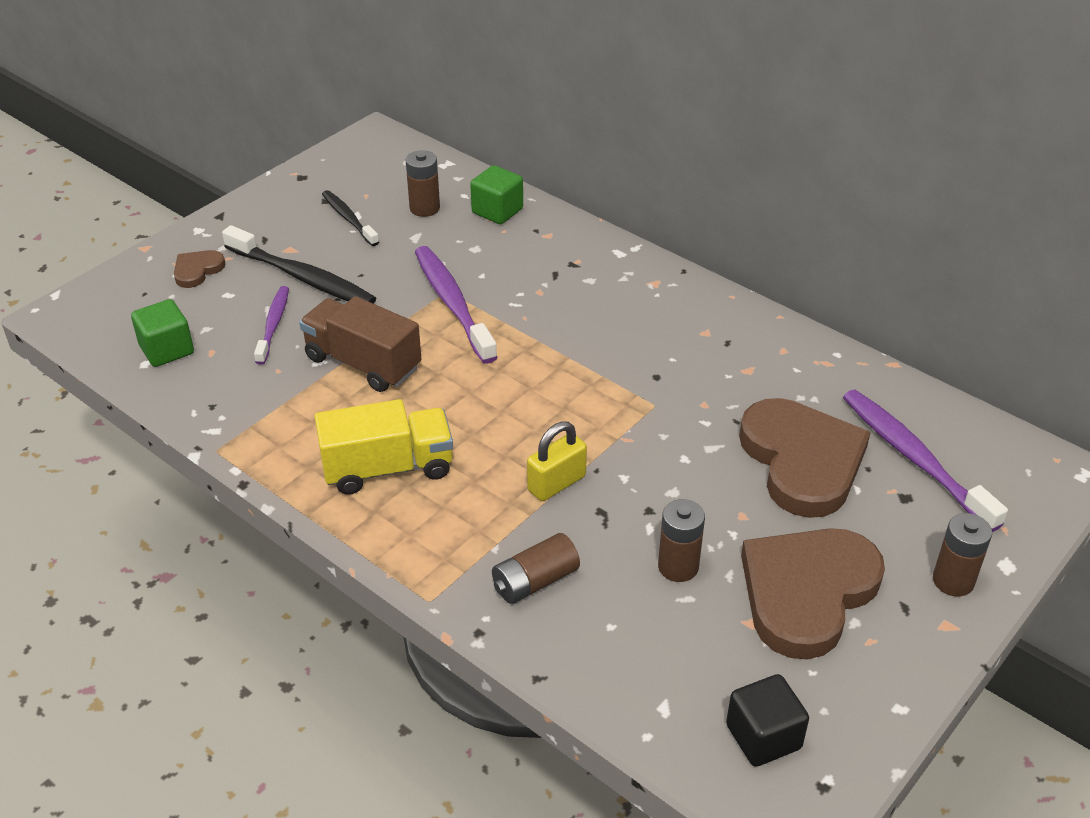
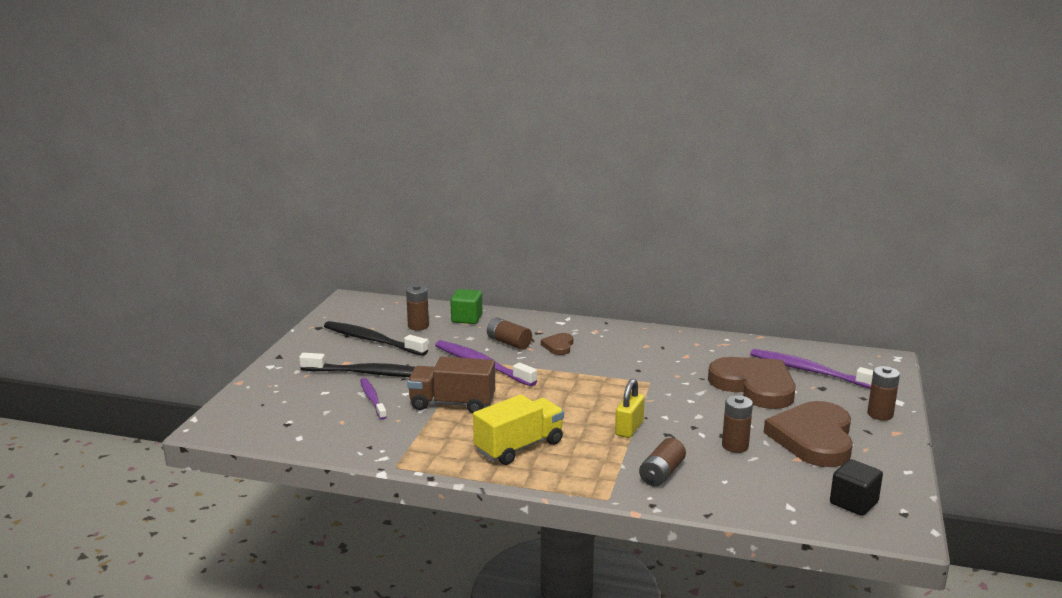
camera: 25 degrees left, 20 degrees down
(167, 350) = (308, 427): green cube -> none
(197, 270) = (290, 385): brown heart -> brown heart (558, 346)
(348, 218) = (372, 340): black toothbrush -> black toothbrush, size x1.67
(518, 272) = (508, 343): none -> brown battery

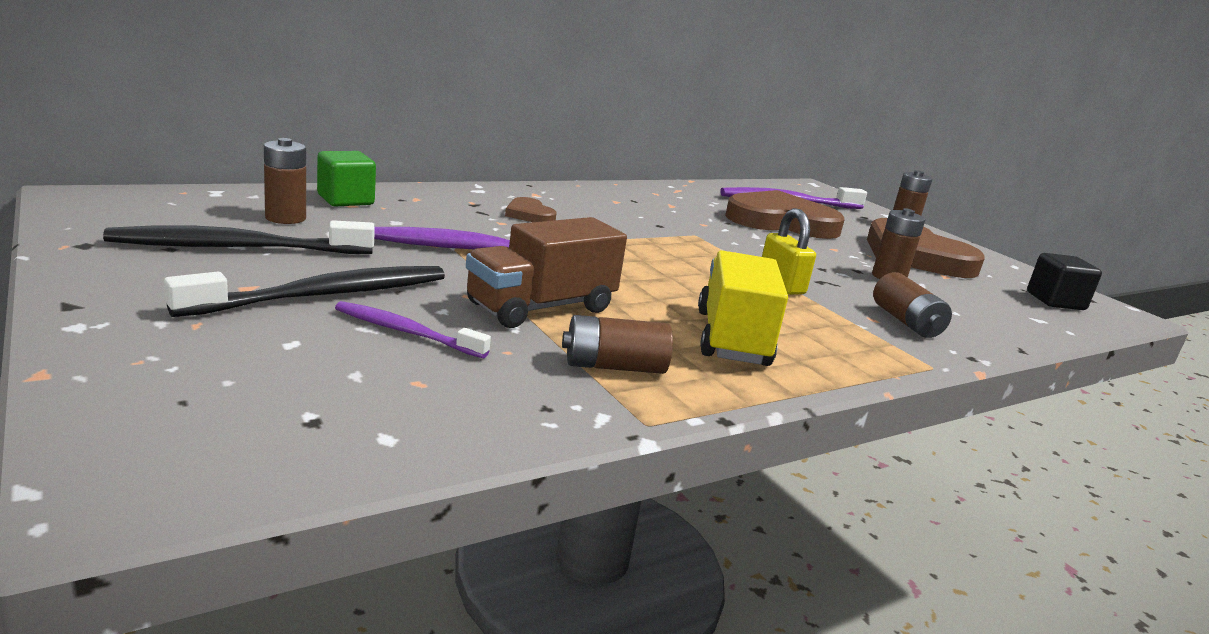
camera: 50 degrees left, 0 degrees up
(508, 343) = (462, 220): brown battery -> brown battery (614, 366)

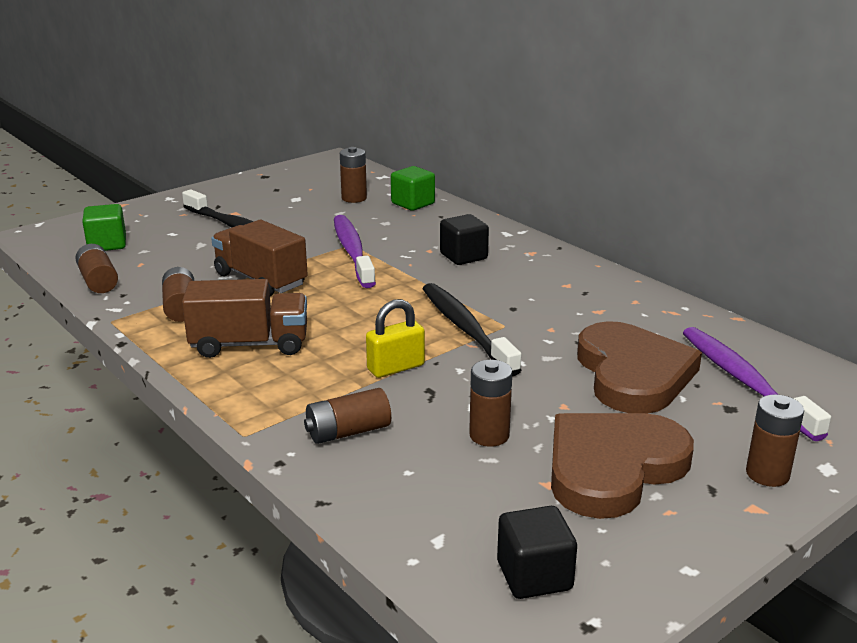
camera: 85 degrees right, 5 degrees up
(238, 248) = (290, 200): black toothbrush -> black toothbrush (465, 329)
(288, 406) = (107, 244): none -> green cube
(406, 332) = (199, 252): purple toothbrush -> none
(477, 426) = (98, 281): none -> brown battery
(529, 214) = (463, 256): brown heart -> black cube
(732, 338) = (250, 344): yellow truck -> brown truck

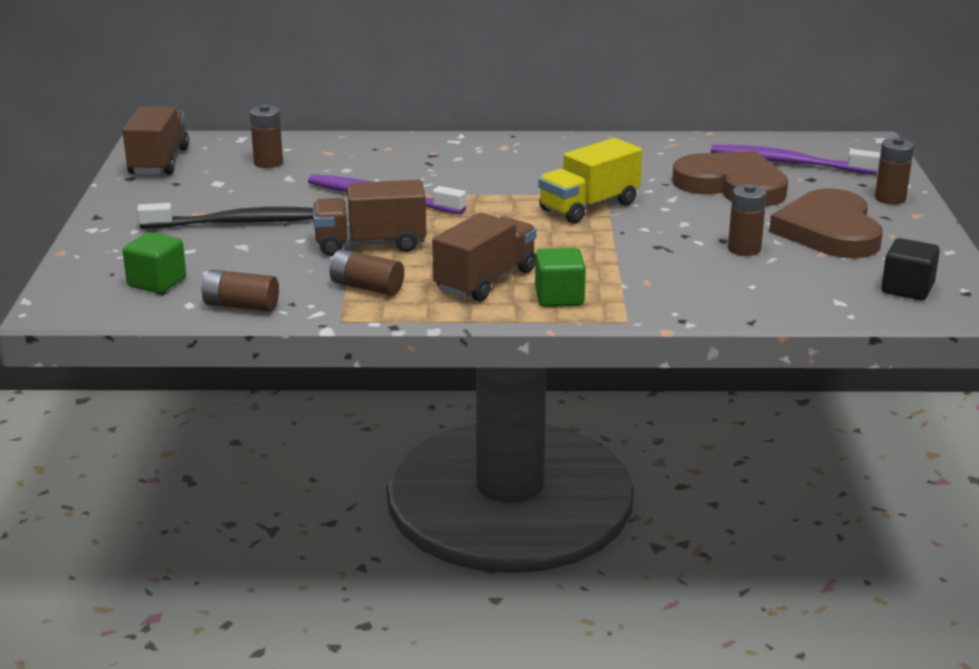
camera: 50 degrees left, 0 degrees up
(302, 172) = (159, 162): none -> brown truck
(348, 432) = (675, 287): brown battery -> none
(395, 367) = (609, 245): yellow padlock -> none
(413, 203) = (328, 148): green cube -> green cube (559, 297)
(463, 256) = (468, 167): black cube -> none
(465, 329) = (589, 207): black toothbrush -> yellow truck

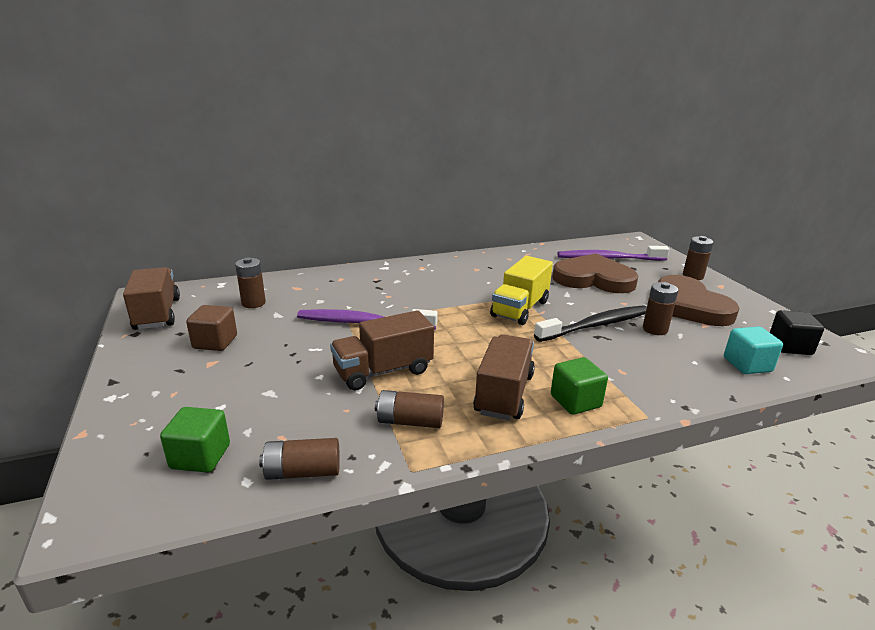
camera: 20 degrees left, 0 degrees up
(208, 196) = (215, 342): none -> brown cube
(237, 223) = (253, 367): black toothbrush -> black toothbrush (596, 325)
(817, 297) = (747, 365): none -> turquoise cube

